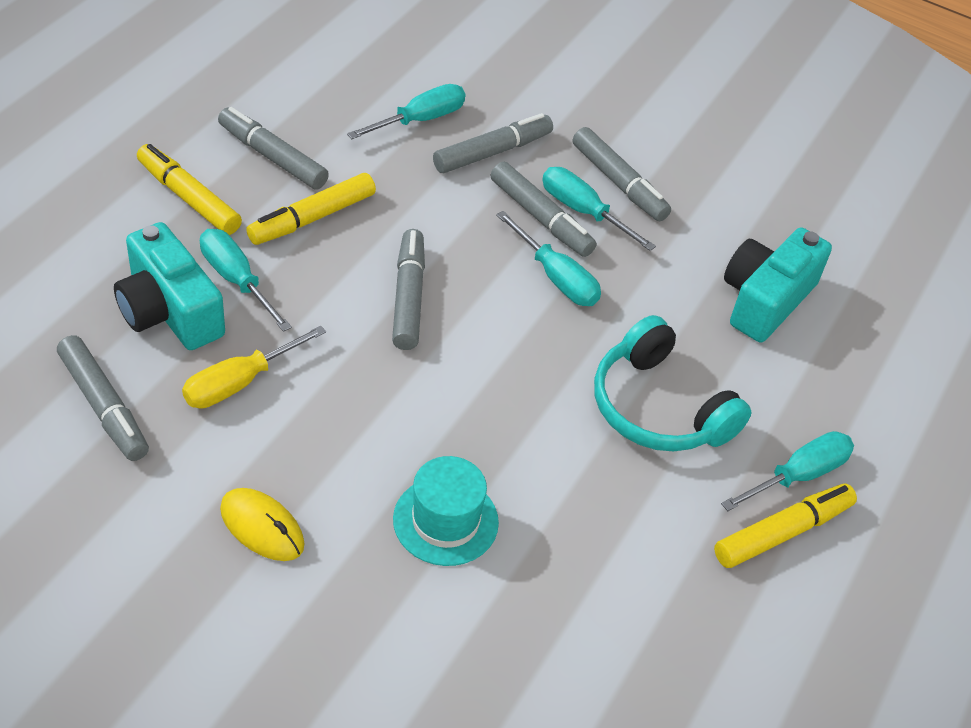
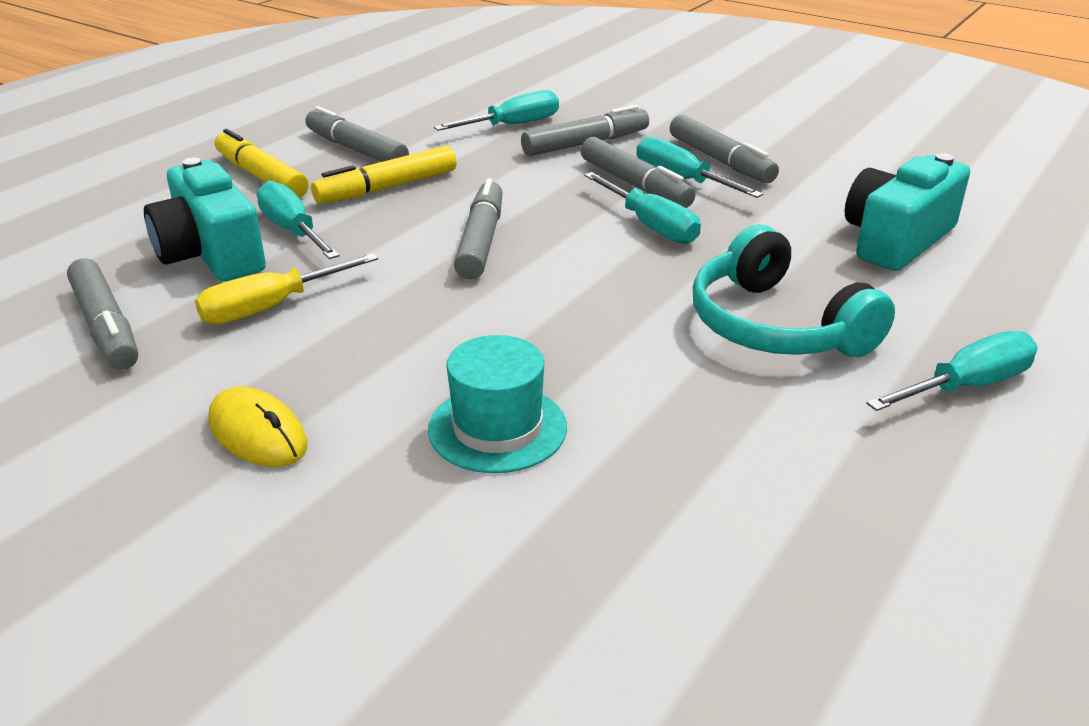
camera: 10 degrees right, 15 degrees down
(783, 533) = (956, 442): yellow marker -> none

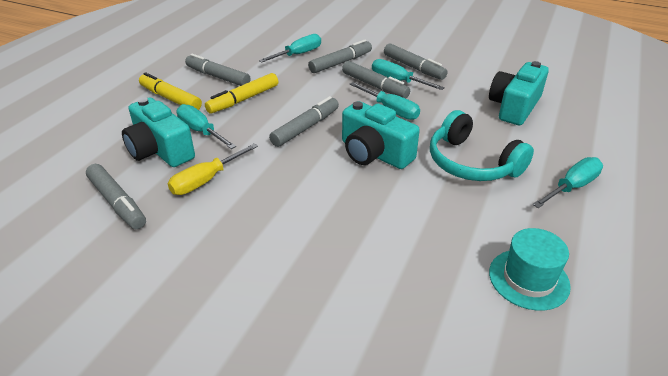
camera: 10 degrees left, 5 degrees up
(257, 433) = (227, 258): yellow mouse -> none
(481, 241) = (306, 128): grey marker -> grey marker turned 45 degrees clockwise
(497, 428) = (352, 239): turquoise hat -> turquoise hat (528, 279)
(592, 293) = (374, 153): none -> turquoise camera

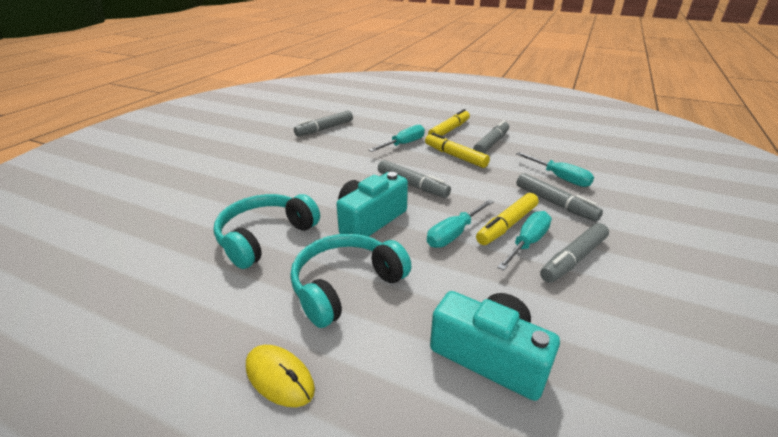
camera: 90 degrees right, 5 degrees down
(160, 150) = (379, 134): turquoise camera -> none
(205, 181) = (341, 150): yellow screwdriver -> none
(374, 86) = (507, 225): grey marker -> yellow marker
(413, 221) = (265, 237): none -> turquoise headphones
(528, 279) = (159, 298): turquoise hat -> none
(572, 186) = (279, 377): turquoise screwdriver -> yellow mouse

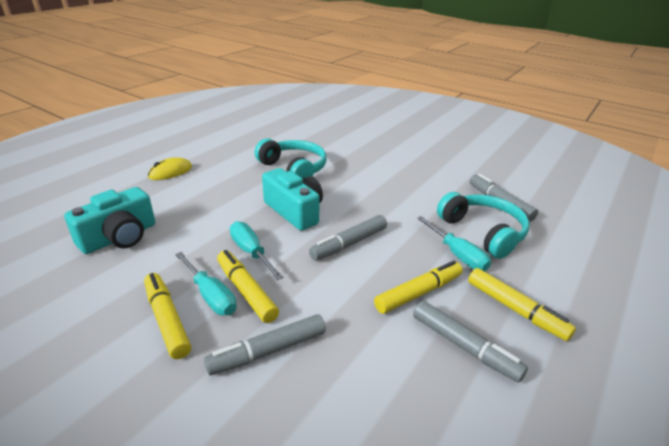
camera: 100 degrees right, 0 degrees up
(346, 286) = (222, 194): turquoise headphones -> turquoise headphones (483, 232)
(560, 178) = (331, 391): turquoise screwdriver -> none
(573, 259) = (167, 319): grey marker -> yellow marker

